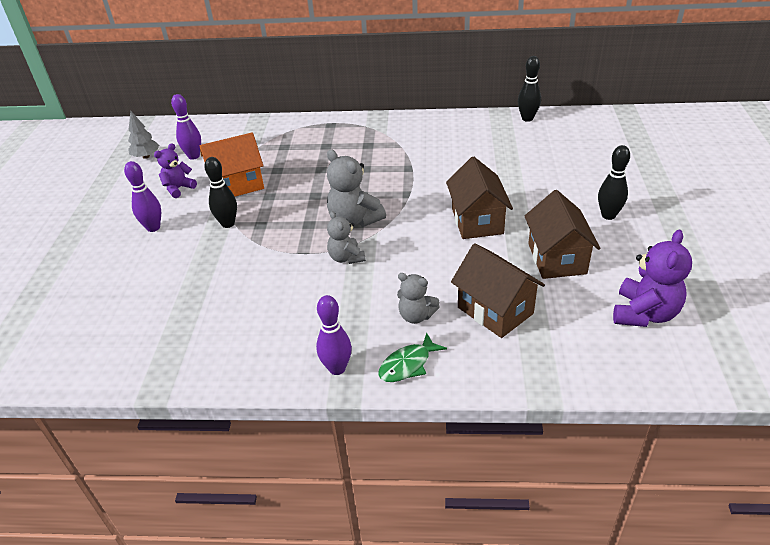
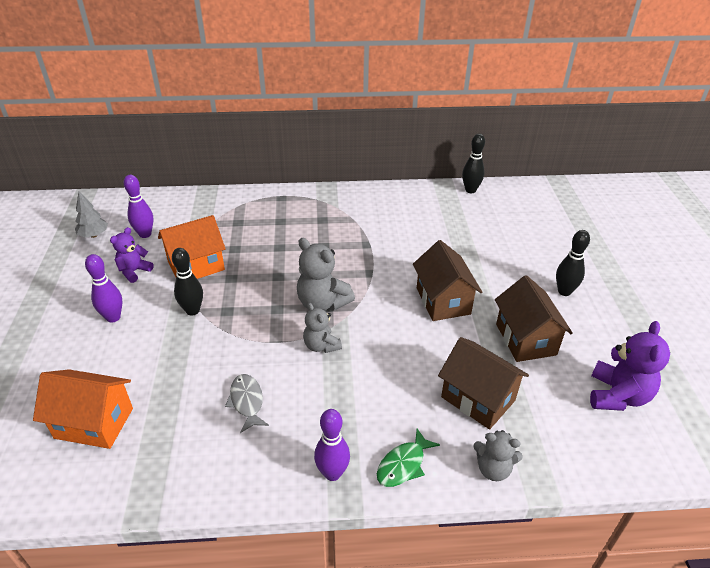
camera: 10 degrees left, 0 degrees up
(123, 315) = (94, 423): none -> orange house
(266, 304) = (247, 402): none -> grey fish
(416, 316) = (402, 408): grey teddy bear -> grey teddy bear (493, 469)

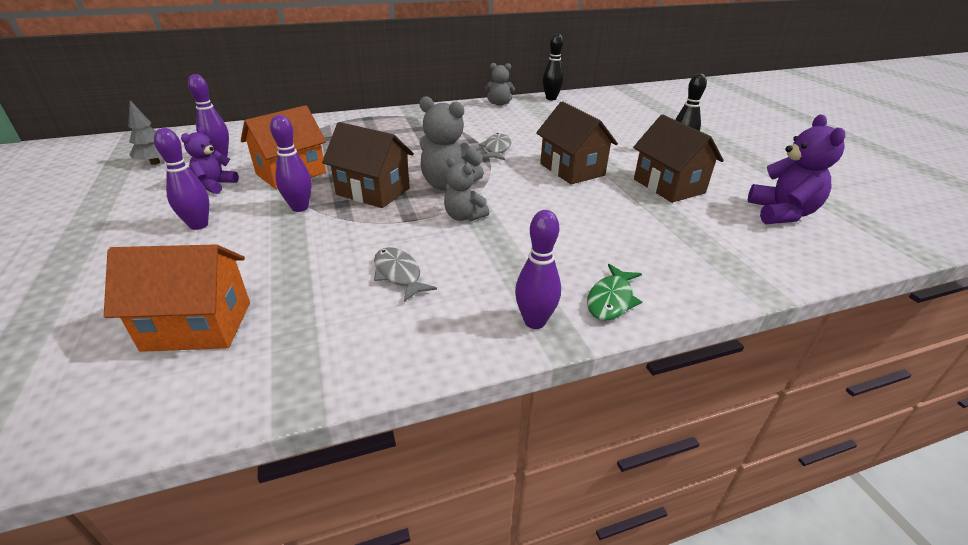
camera: 15 degrees left, 5 degrees down
(192, 310) = (300, 207): black bowling pin -> purple bowling pin
(384, 261) = (496, 149): none -> grey fish
(478, 399) = (653, 234): brown house -> brown house (373, 191)
(493, 469) = (708, 287): grey teddy bear -> grey teddy bear (499, 104)

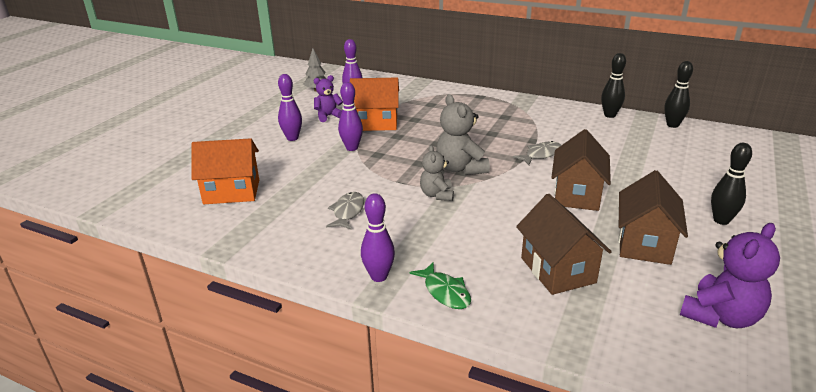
camera: 45 degrees right, 5 degrees down
(198, 326) = (232, 192): orange house -> orange house turned 45 degrees counterclockwise
(373, 191) = (406, 154): brown house -> brown house (557, 270)
(499, 104) = (609, 115): grey teddy bear -> black bowling pin
(611, 300) = (445, 292): green fish -> green fish turned 105 degrees counterclockwise

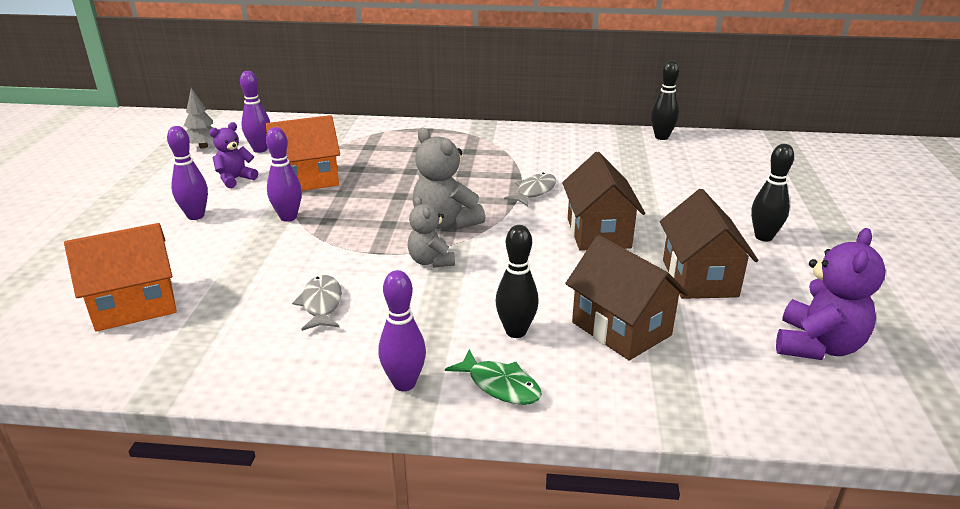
camera: 20 degrees left, 0 degrees up
(609, 115) = (589, 134): black bowling pin -> black bowling pin (516, 331)

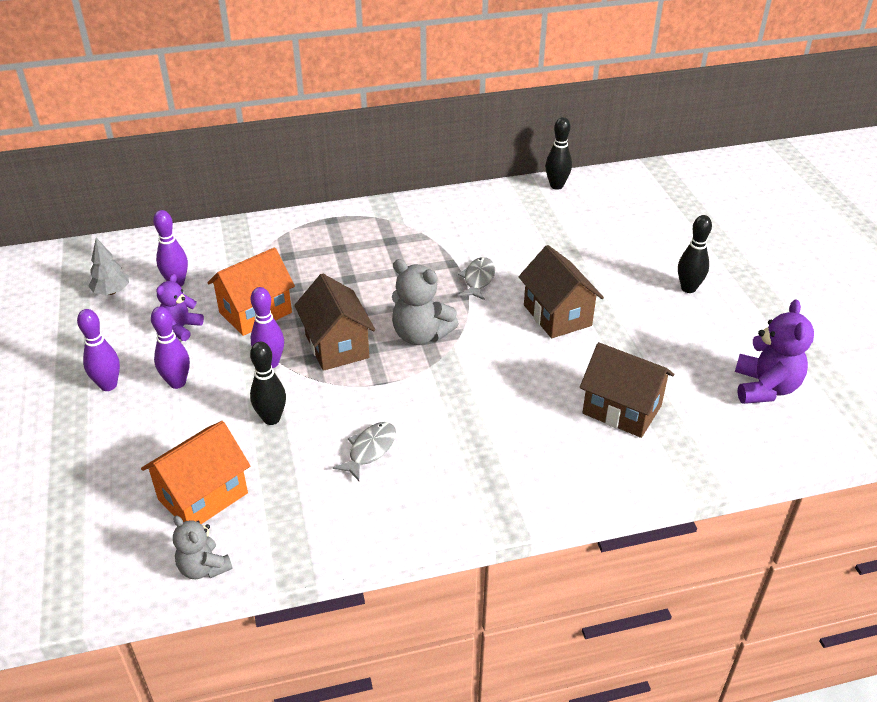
camera: 20 degrees left, 10 degrees up
(321, 304) = (369, 450): grey fish -> grey fish turned 60 degrees clockwise
(404, 383) = (487, 505): purple bowling pin -> purple bowling pin (108, 385)
(431, 261) = (434, 381): grey teddy bear -> grey teddy bear (204, 568)
(500, 385) = (559, 486): green fish -> none
(516, 331) = (544, 434): black bowling pin -> black bowling pin (271, 419)
(699, 278) = (657, 344): brown house -> brown house (337, 346)

